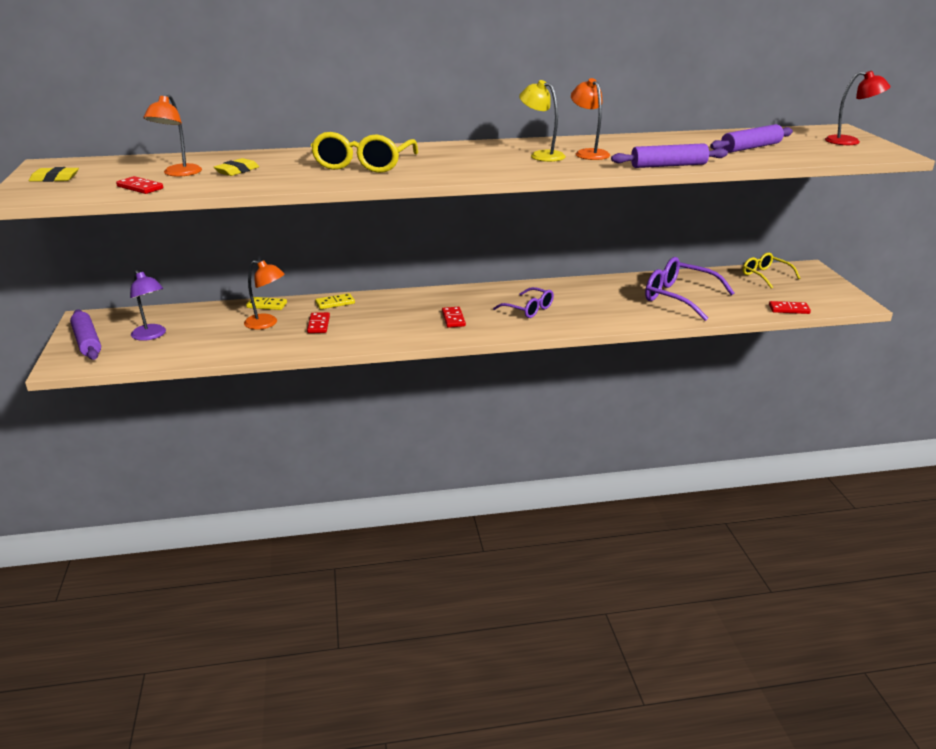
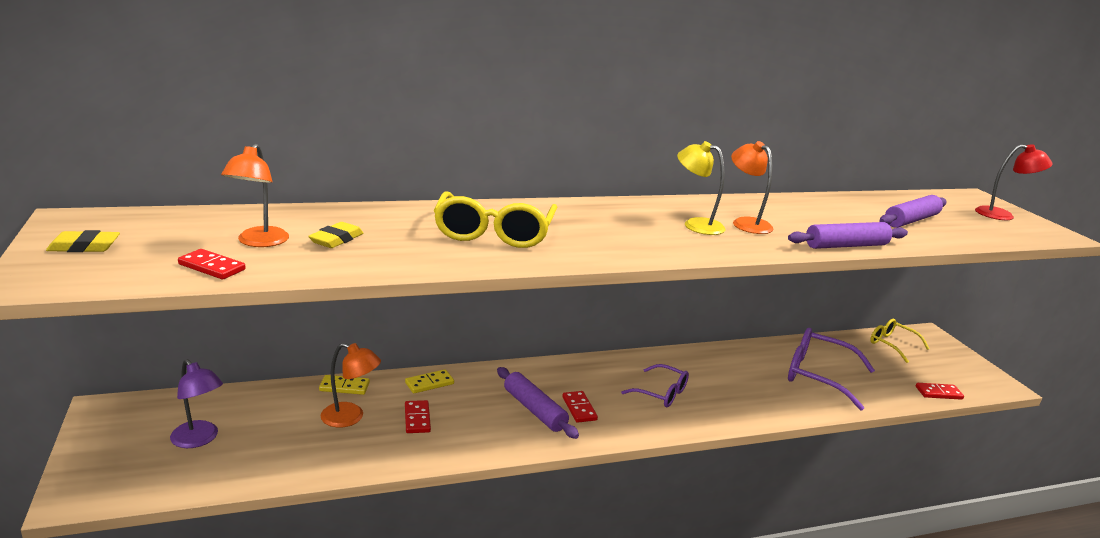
camera: 10 degrees left, 5 degrees down
(87, 342) = (109, 452): purple rolling pin -> purple rolling pin (534, 410)

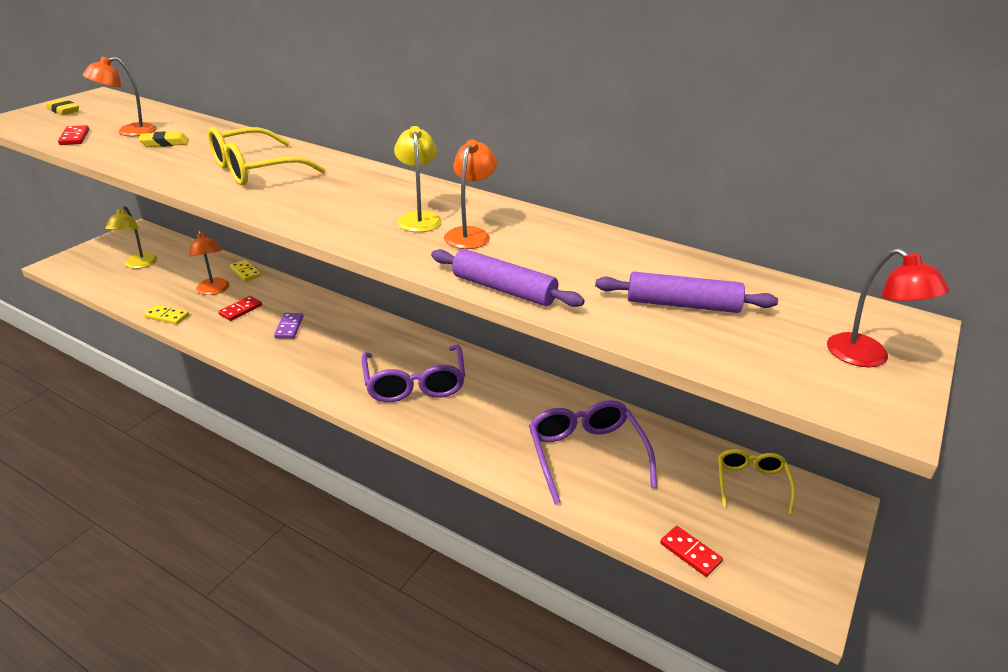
camera: 50 degrees right, 10 degrees up
(199, 439) = (138, 265): purple lamp -> yellow lamp
(429, 383) = (289, 294): yellow domino -> yellow domino (167, 316)
(491, 408) = (289, 327): none -> purple domino
(534, 410) = (310, 343): purple rolling pin -> none
(579, 408) = (337, 359): red domino -> none
(661, 393) = (414, 384): purple glasses -> purple glasses, size x1.63

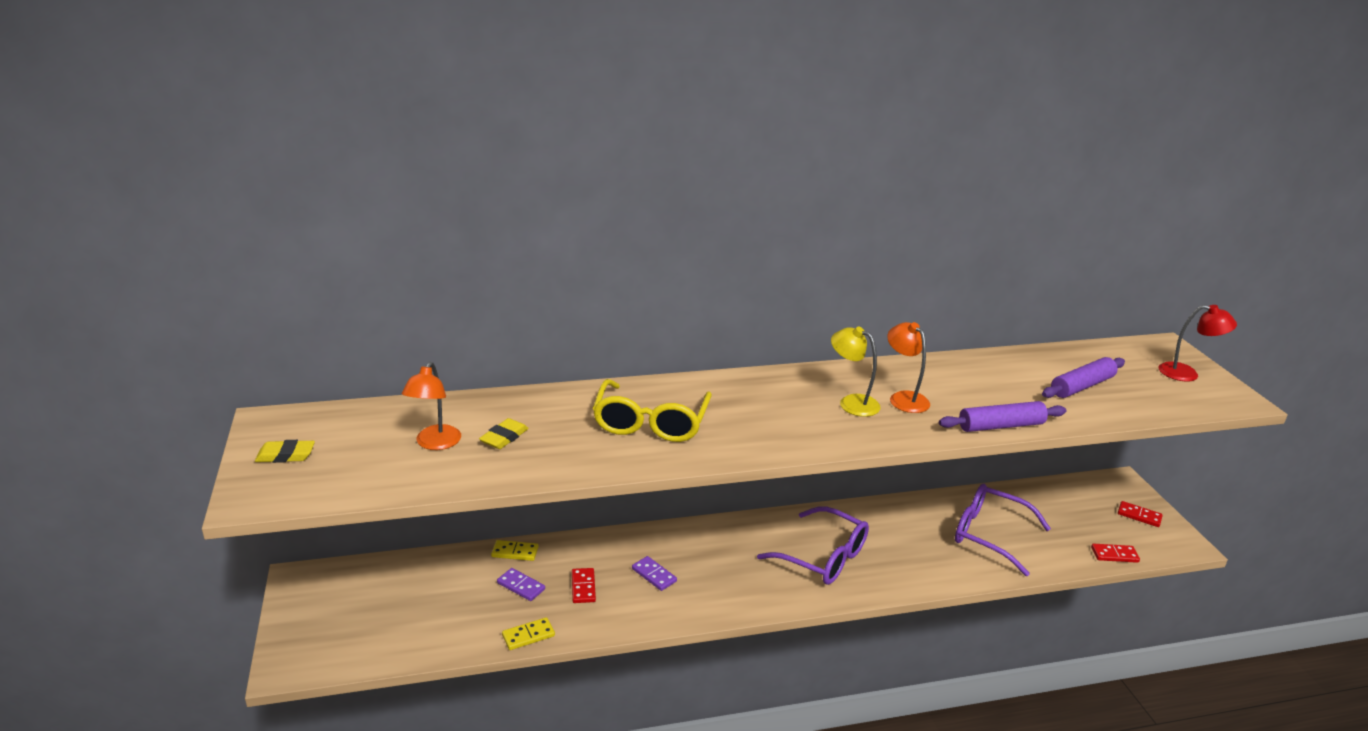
camera: 45 degrees left, 5 degrees down
(74, 137) = (396, 476): red domino -> red domino (1139, 516)
(138, 265) = (385, 610): yellow lamp -> none
(214, 290) = (521, 586): orange lamp -> purple domino
(751, 483) = (1077, 495): yellow glasses -> none

